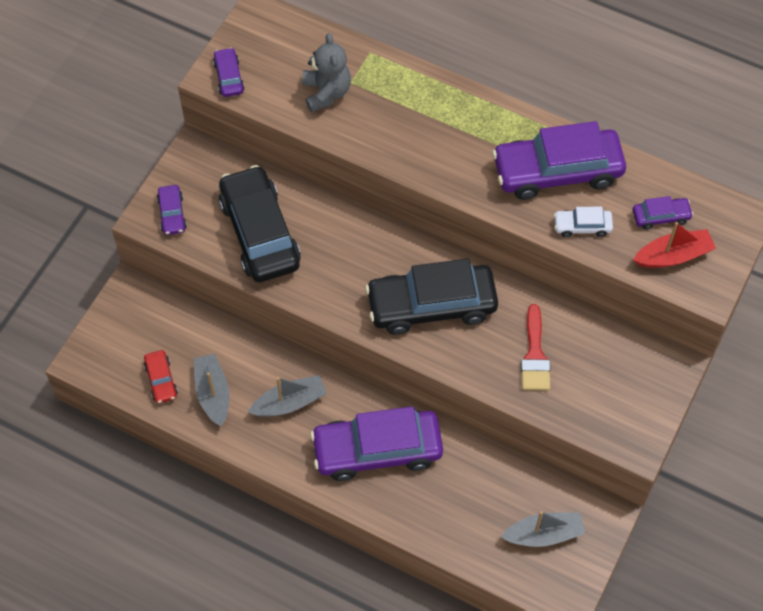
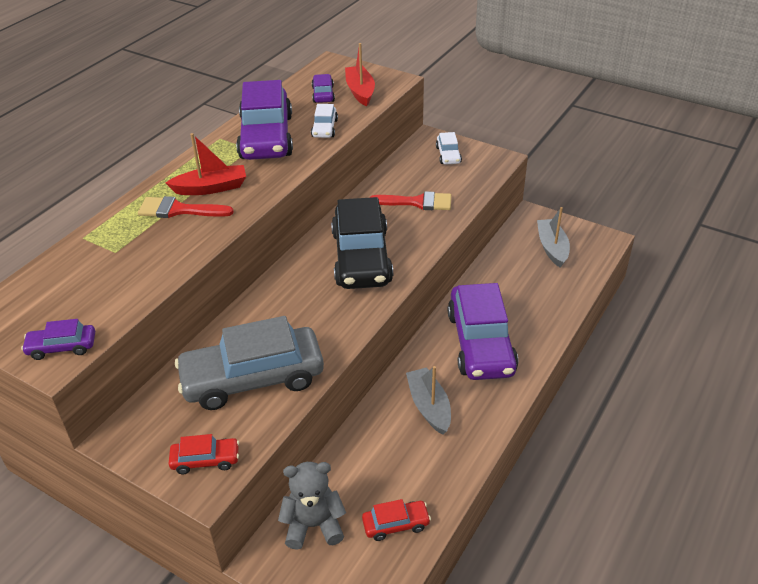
camera: 85 degrees left, 20 degrees down
(172, 214) = (205, 460): purple car -> red car
(213, 393) = (415, 473): grey boat -> none
(260, 233) = (253, 378): black car -> grey car
(326, 93) = (121, 269): grey teddy bear -> grey teddy bear (313, 525)
(416, 118) = (179, 210): none -> red brush
(456, 137) = (211, 188): none -> red boat
(639, 387) = (448, 155): none -> white car

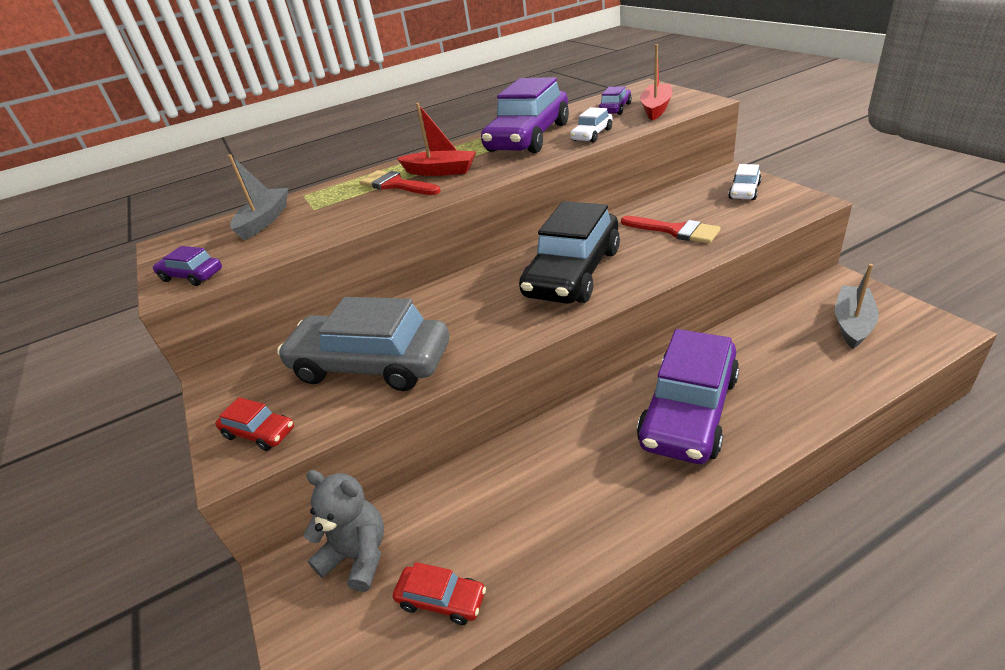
camera: 35 degrees right, 5 degrees down
(429, 406) = (577, 466): grey boat -> grey boat (264, 220)

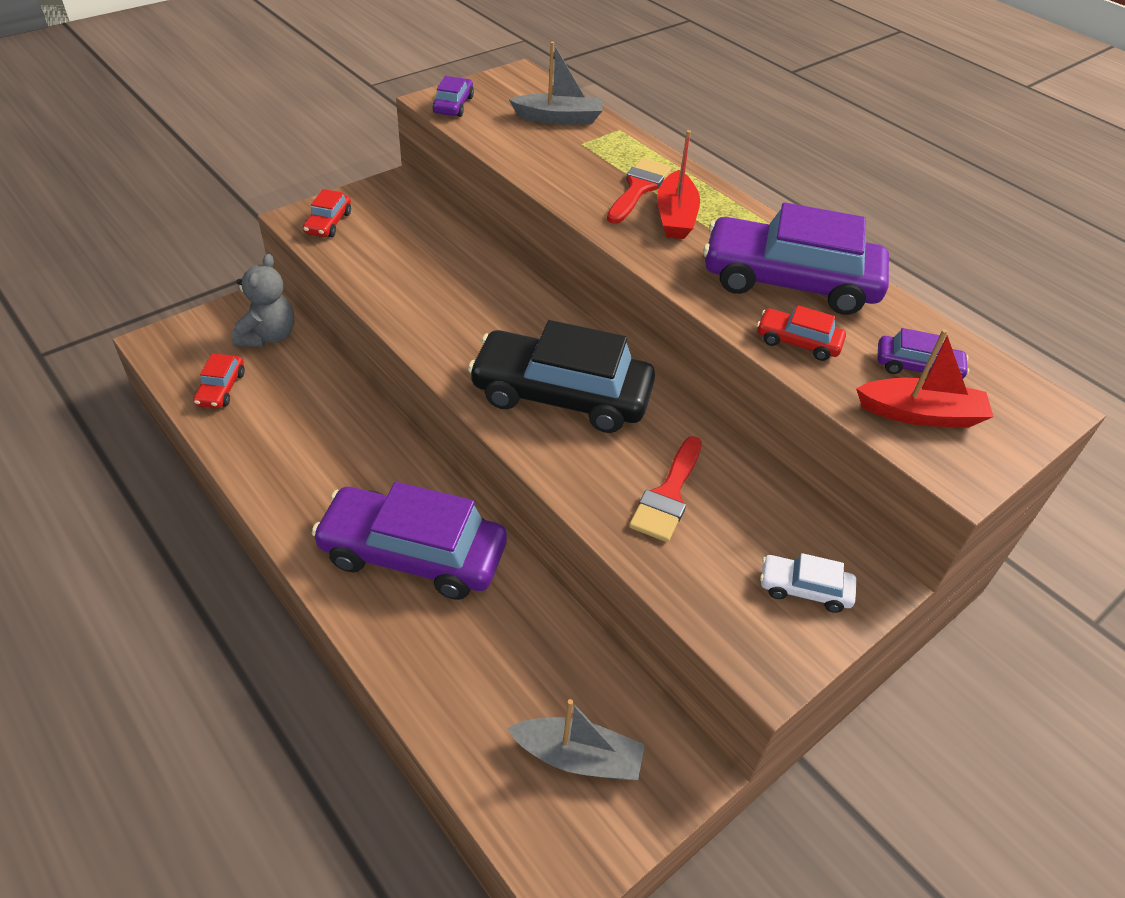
camera: 70 degrees right, 10 degrees up
(371, 364) = (408, 266): grey car -> none
(592, 135) = (798, 342): white car -> red car

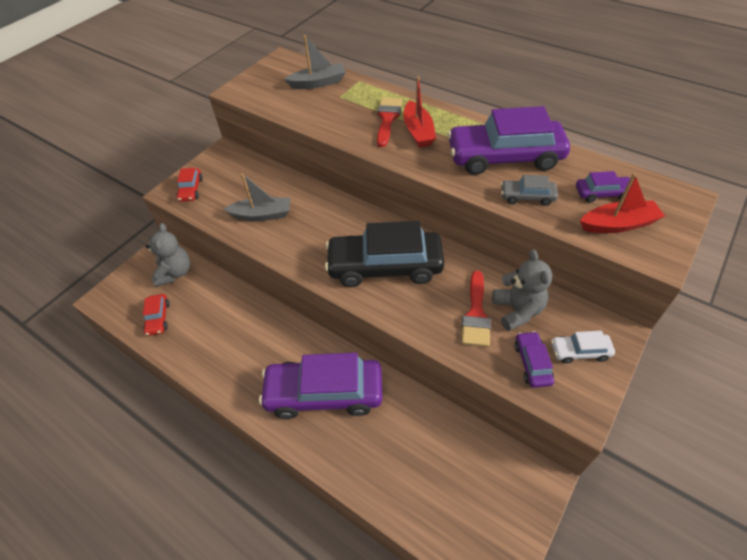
camera: 10 degrees left, 5 degrees up
(453, 105) = (248, 91): purple car -> purple car (532, 363)
(578, 757) = (476, 495): grey boat -> grey boat (262, 215)
(733, 507) = (517, 310): none -> grey teddy bear
(798, 342) = (527, 197): red car -> grey car

